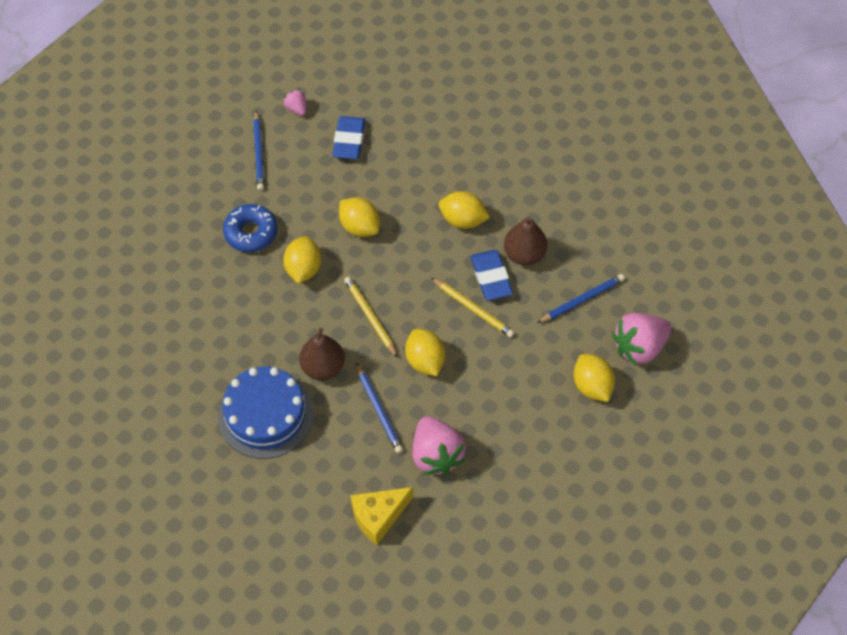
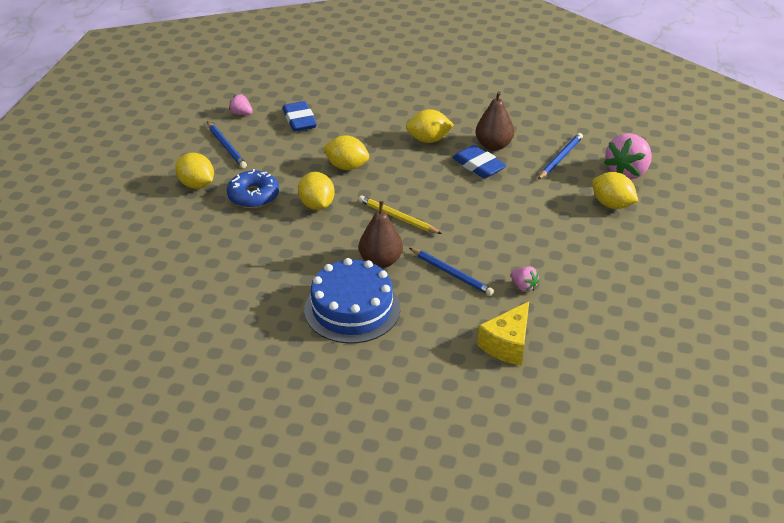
camera: 25 degrees left, 20 degrees down
(425, 361) = (465, 230): yellow lemon -> yellow lemon (196, 184)
(436, 455) = (523, 287): pink strawberry -> pink strawberry, size x0.49
(473, 309) = (479, 188): yellow pencil -> none

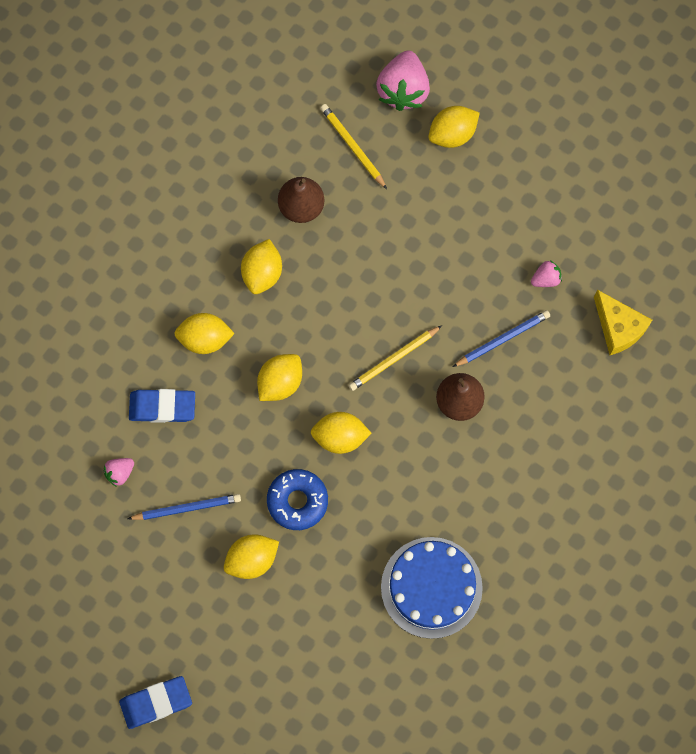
camera: 70 degrees left, 35 degrees up
(352, 309) = (520, 453): blue cake -> blue cake (431, 587)
(362, 126) = (205, 339): none -> yellow lemon
(478, 165) = (333, 239): blue eraser -> blue eraser (156, 702)
(560, 158) = (353, 146): blue pencil -> yellow pencil
(627, 172) = (403, 90): pink strawberry -> pink strawberry turned 45 degrees clockwise

